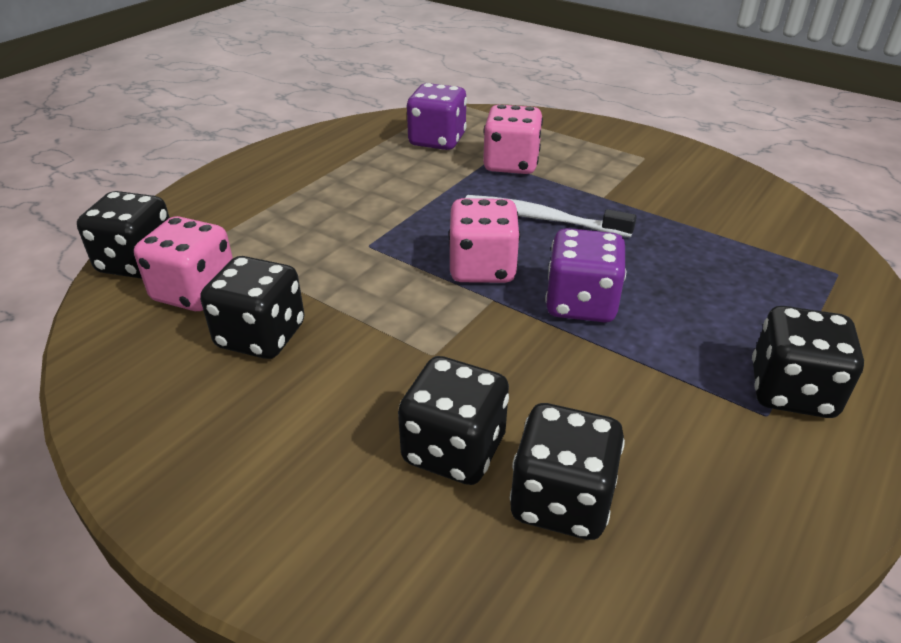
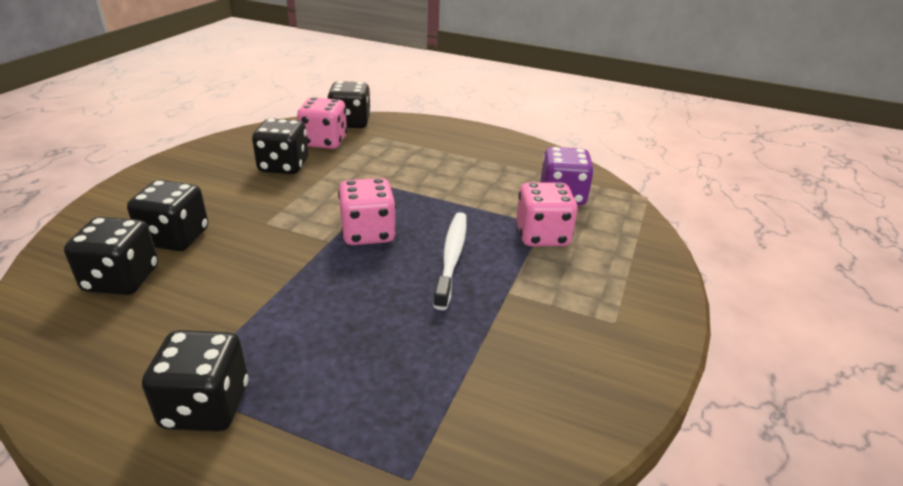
camera: 75 degrees right, 5 degrees down
(581, 304) = (327, 282): purple dice -> none

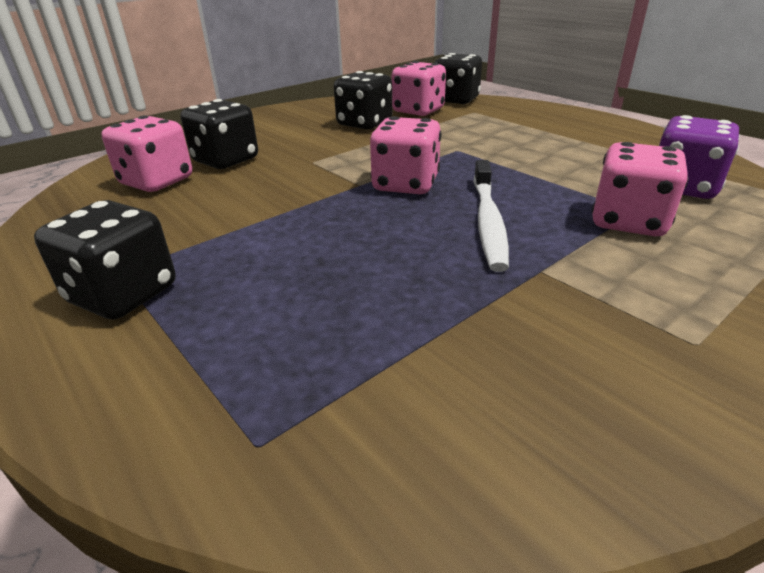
camera: 30 degrees right, 0 degrees up
(122, 279) = (157, 182): black dice -> pink dice
(452, 257) = (488, 221): white toothbrush -> white toothbrush turned 150 degrees clockwise

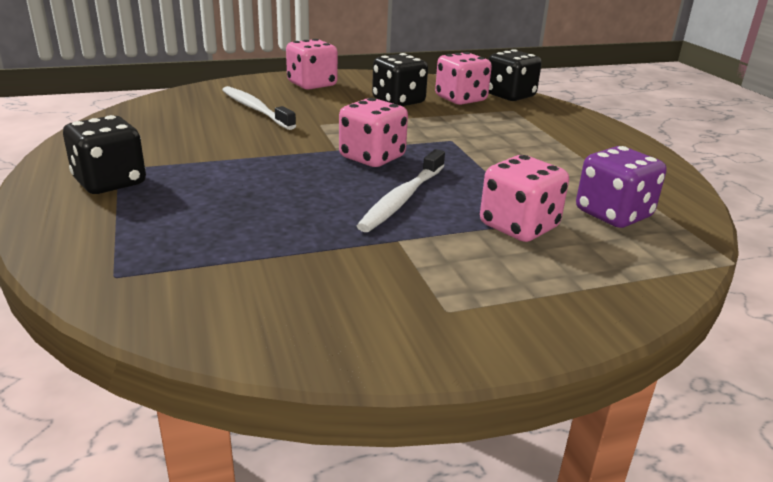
camera: 20 degrees right, 5 degrees down
(157, 182) = (192, 115): pink dice -> pink dice (312, 85)
(226, 160) = (255, 109): black dice -> white toothbrush

